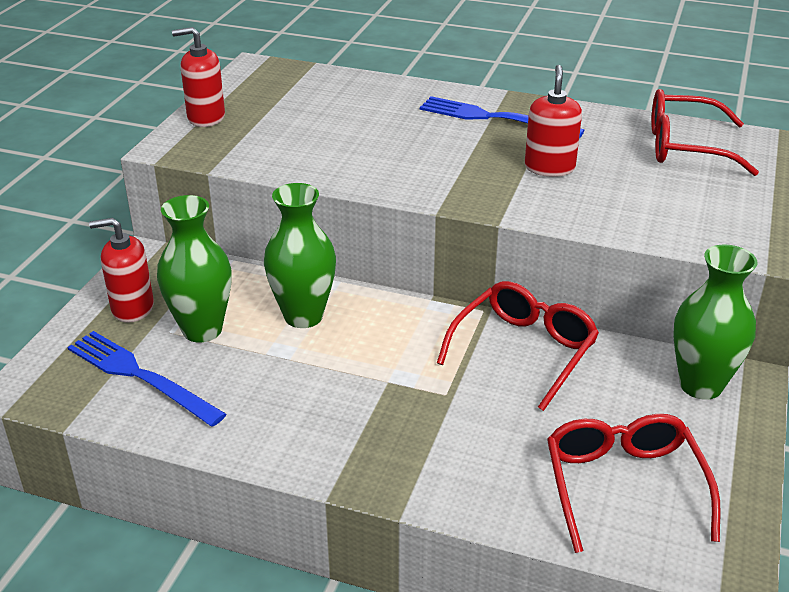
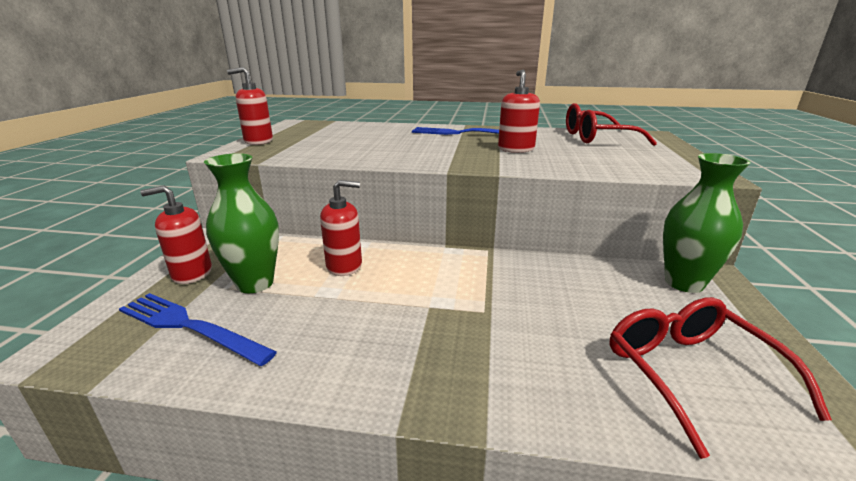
camera: 10 degrees left, 10 degrees down
(303, 316) = (344, 266): green vase -> red soap dispenser
(524, 350) = (533, 273): red glasses -> none

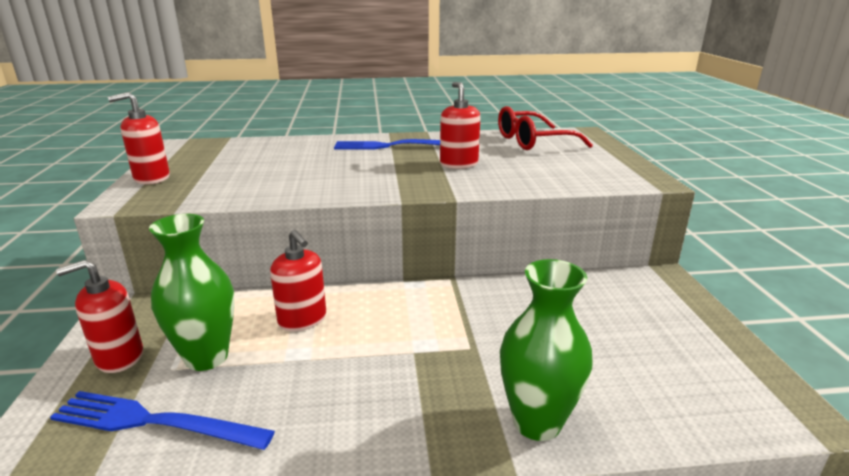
camera: 15 degrees left, 0 degrees up
(344, 266) = (302, 320): red soap dispenser -> red soap dispenser turned 75 degrees clockwise
(684, 283) = (641, 288): green vase -> green vase (537, 422)
(689, 373) = (666, 376): red glasses -> none

